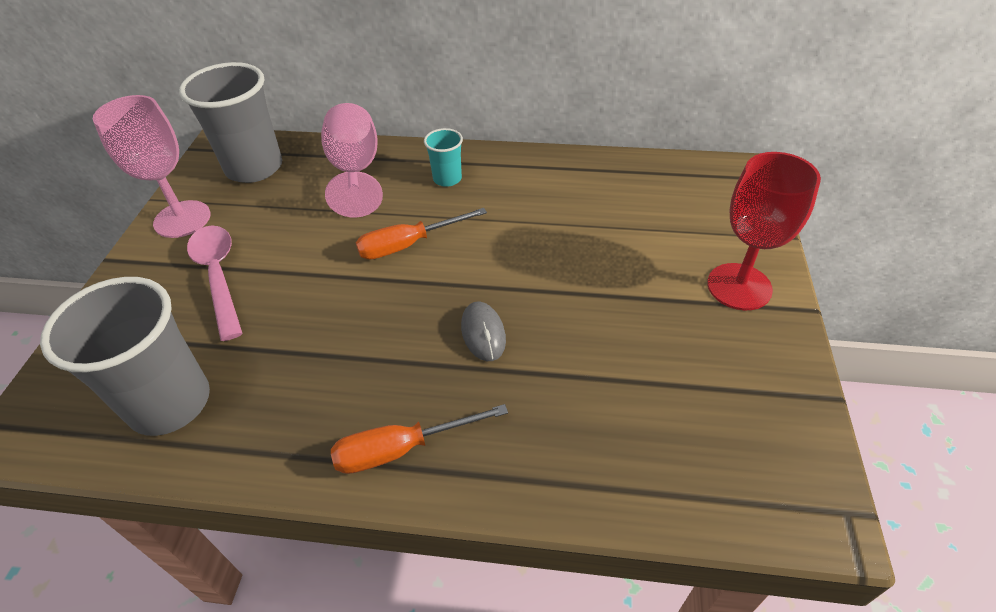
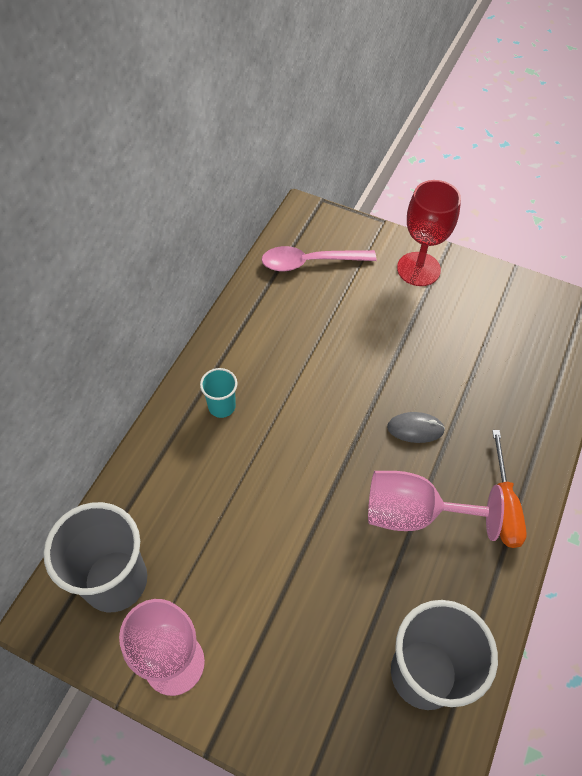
camera: 75 degrees left, 10 degrees up
(218, 276) = (280, 626): pink spoon -> pink spoon (310, 262)
(356, 171) = (172, 481): pink goblet -> pink goblet (412, 513)
(408, 245) = (299, 457): orange screwdriver -> none

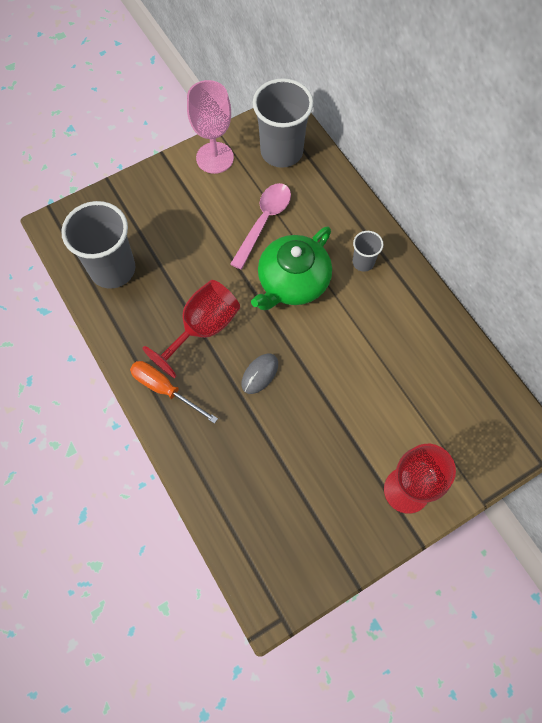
camera: 125 degrees right, 10 degrees up
(221, 406) = (363, 262): turquoise cup -> grey cup
(292, 459) = (292, 282): none -> green teapot
(310, 262) = (466, 403): pink spoon -> pink spoon (264, 222)
(412, 513) = (203, 328): pink goblet -> red goblet

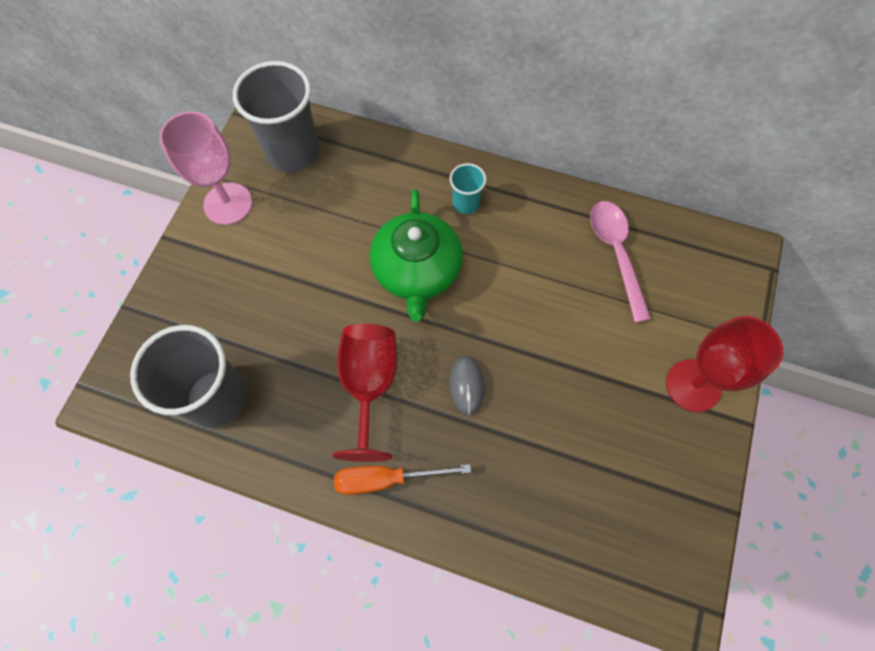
camera: 40 degrees left, 0 degrees up
(264, 222) = (336, 232): pink spoon -> pink spoon (616, 254)
(363, 262) = (466, 203): grey cup -> turquoise cup

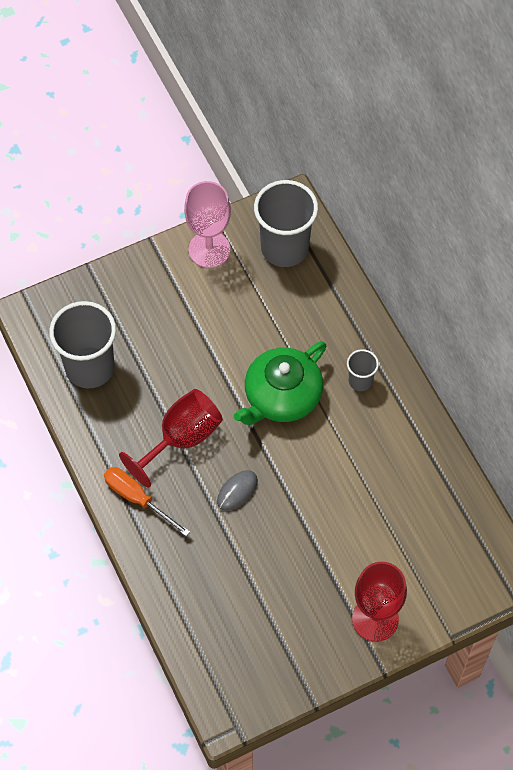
camera: 45 degrees right, 5 degrees down
(466, 203) = (360, 381): turquoise cup -> grey cup
(616, 254) = (422, 500): pink spoon -> none

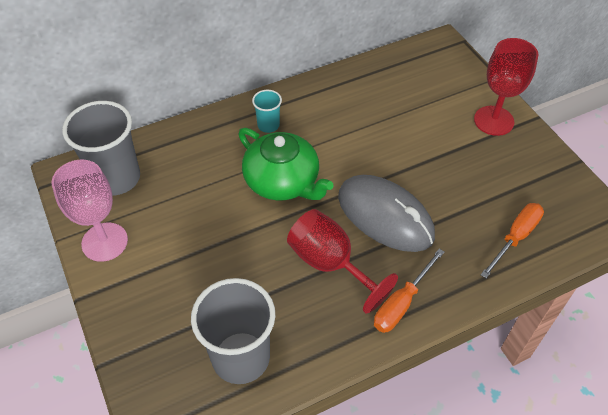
camera: 90 degrees left, 10 degrees down
(209, 613) = (515, 237): none -> orange screwdriver
(237, 491) = (385, 216): grey mouse -> grey mouse, size x2.21
(360, 381) = (268, 125): grey cup -> turquoise cup

